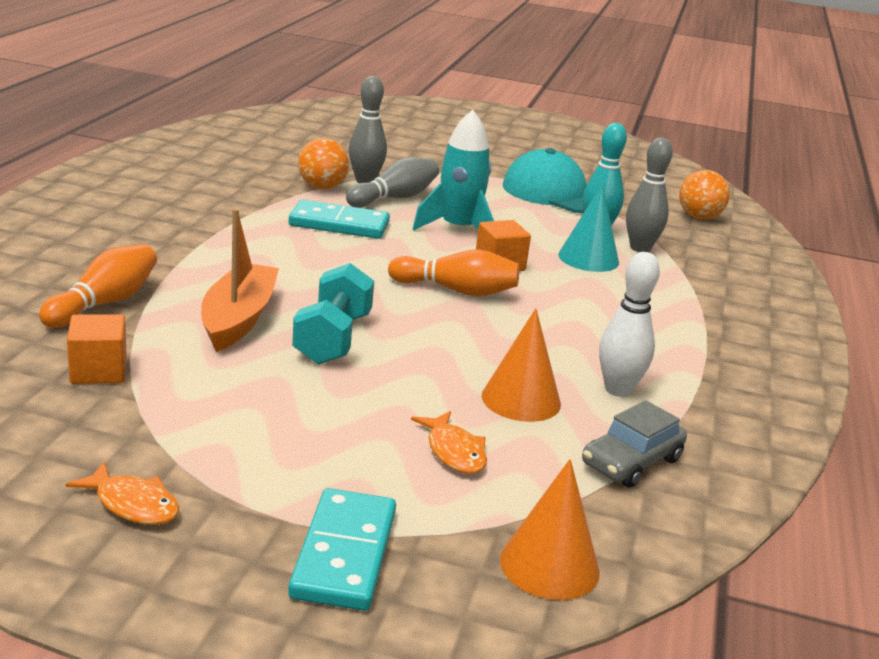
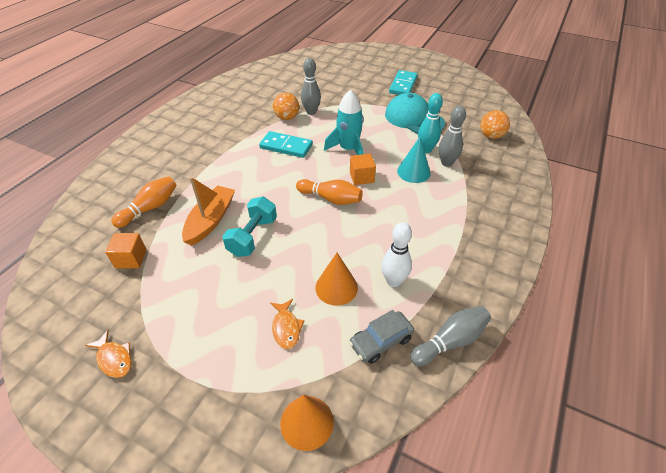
camera: 15 degrees right, 20 degrees up
(344, 554) = (203, 404): turquoise domino -> turquoise domino (403, 85)
(394, 198) = (322, 125): grey bowling pin -> grey bowling pin (450, 341)

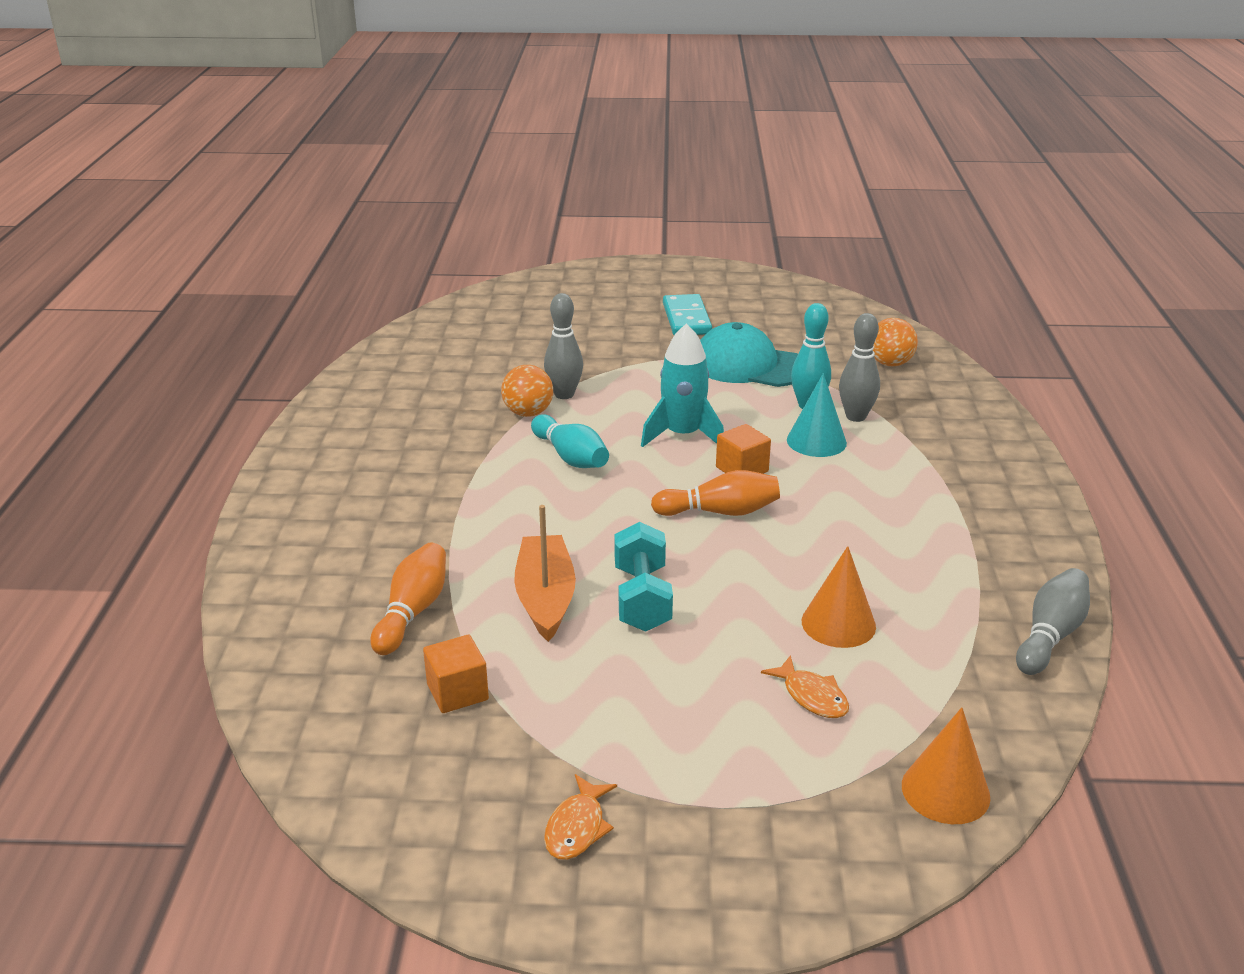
camera: 25 degrees left, 15 degrees down
(114, 358) = (577, 827): orange fish -> orange fish turned 90 degrees clockwise
(286, 146) = (571, 457): turquoise domino -> turquoise bowling pin
(381, 341) = (960, 666): grey car -> none
(393, 281) = (913, 590): white bowling pin -> none

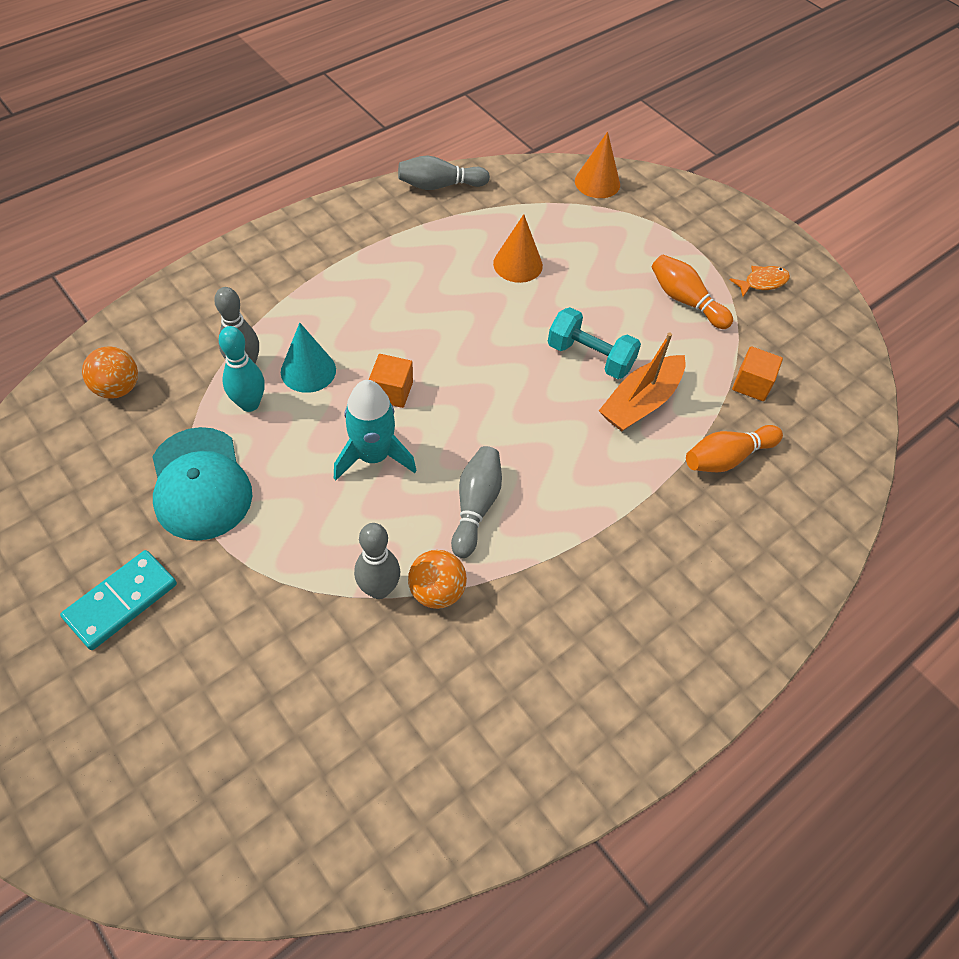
camera: 135 degrees left, 25 degrees up
(571, 457) = (475, 506): turquoise bowling pin -> grey bowling pin
(642, 599) = (590, 357): turquoise dumbbell -> turquoise dumbbell turned 75 degrees clockwise
(720, 512) = (459, 373): orange bowling pin -> orange bowling pin (685, 300)
(811, 696) = (587, 248): orange fish -> none

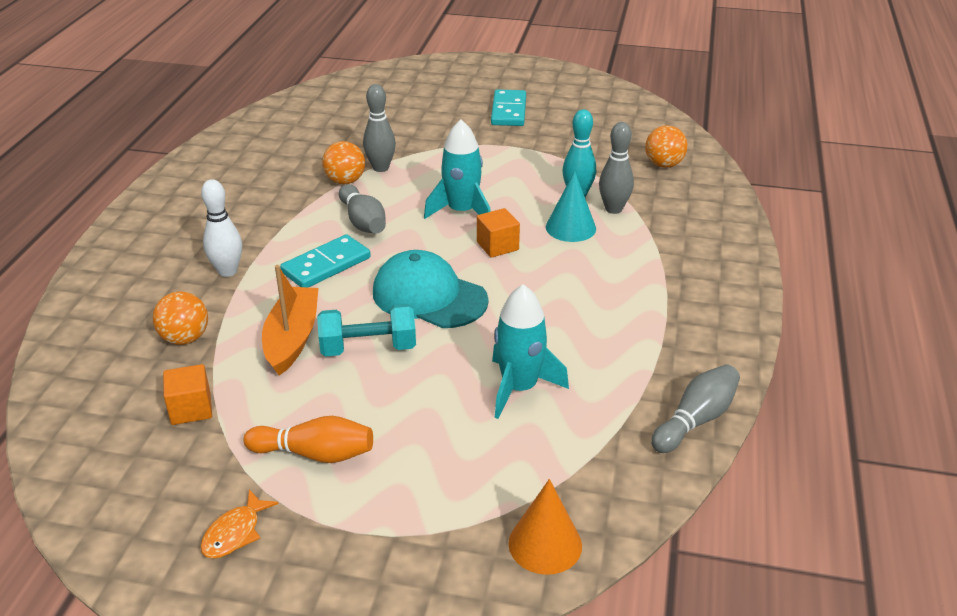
camera: 145 degrees right, 20 degrees down
(200, 484) = (543, 156): turquoise cap -> turquoise cap (429, 296)
(518, 264) = (519, 388): orange cone -> turquoise rocket
(556, 468) = (326, 265): none -> turquoise domino
(649, 520) = (227, 271): none -> white bowling pin
(727, 458) = (185, 338): orange bowling pin -> orange ball

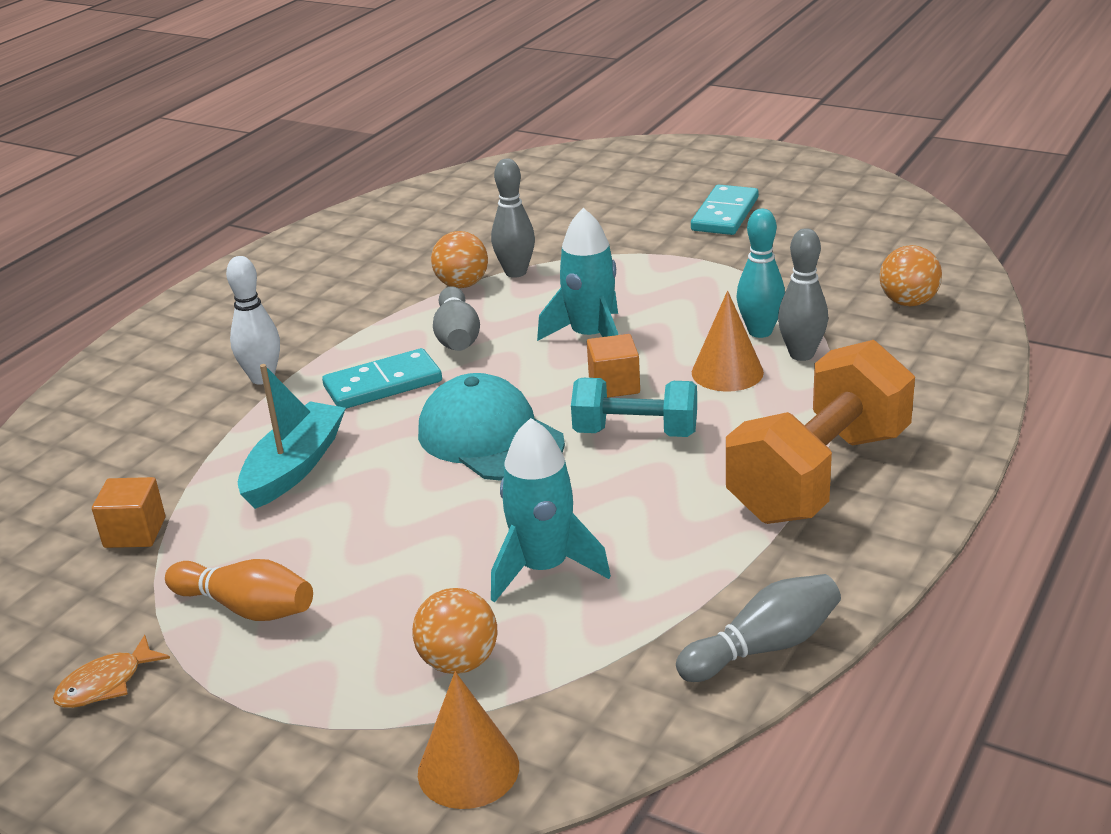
camera: 20 degrees right, 5 degrees down
(185, 338) = (172, 450): orange ball -> orange ball (459, 662)
(292, 338) = (294, 467): orange boat -> turquoise boat
(368, 348) = (379, 491): turquoise dumbbell -> turquoise dumbbell (635, 432)
(570, 227) = (727, 372): turquoise cone -> orange cone
(669, 294) = (819, 475): none -> orange dumbbell

